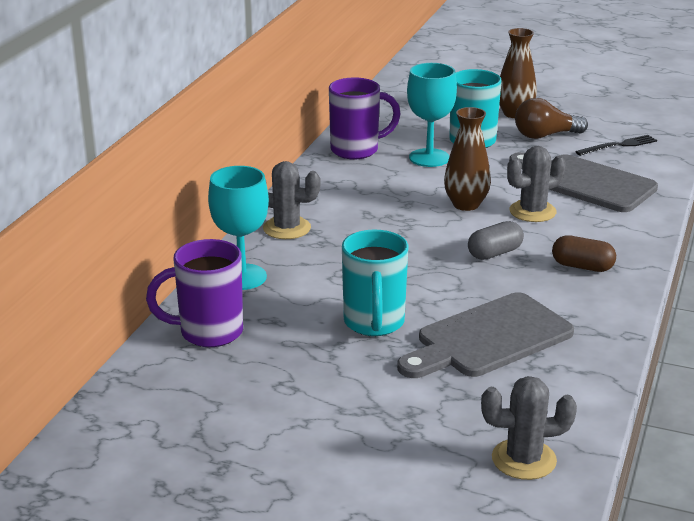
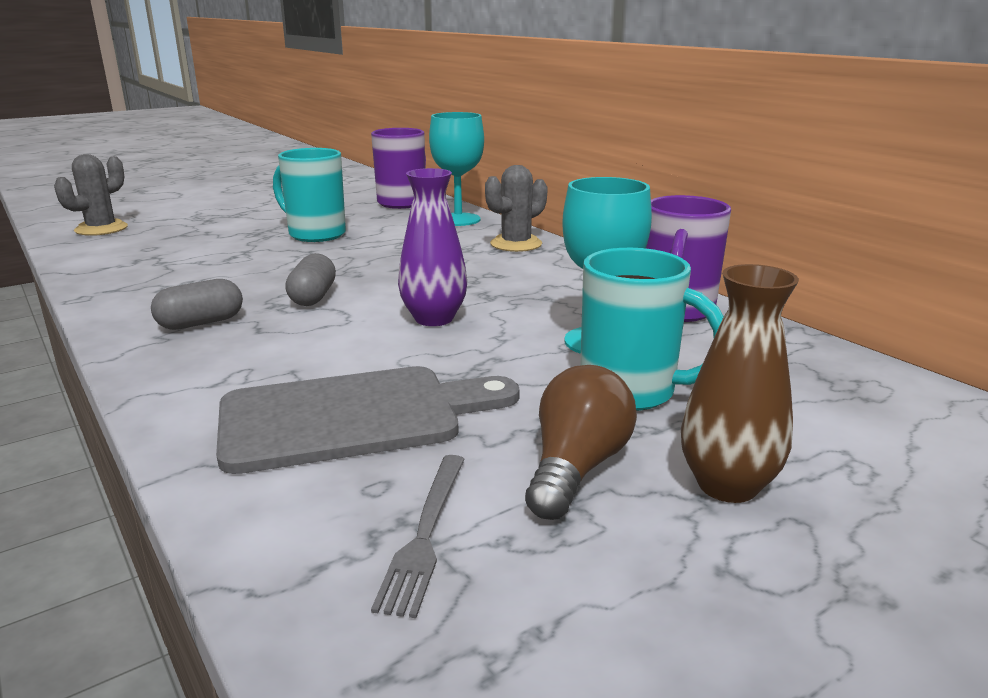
camera: 125 degrees right, 5 degrees down
(466, 204) = (434, 319): brown vase -> purple vase
(488, 338) = (214, 255): grey cutting board -> none
(532, 211) = (350, 346): grey cactus -> none
(582, 266) = (201, 323): brown capsule -> grey capsule
(618, 145) = (425, 534): black fork -> grey fork

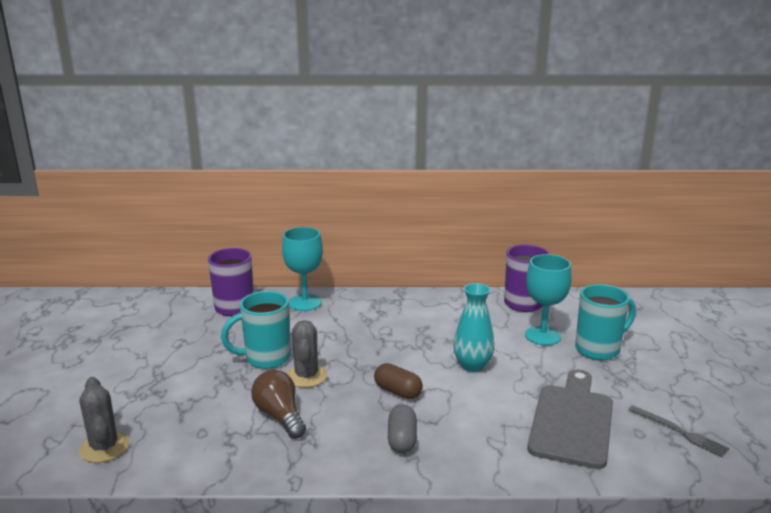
camera: 55 degrees left, 0 degrees up
(313, 297) = (398, 391): grey capsule -> brown capsule
(434, 319) = (472, 365): purple vase -> turquoise vase
(516, 244) = (379, 303): grey cactus -> grey cactus (306, 376)
(576, 468) = (652, 385): brown light bulb -> brown light bulb (280, 416)
(727, 485) = (682, 362): brown vase -> none

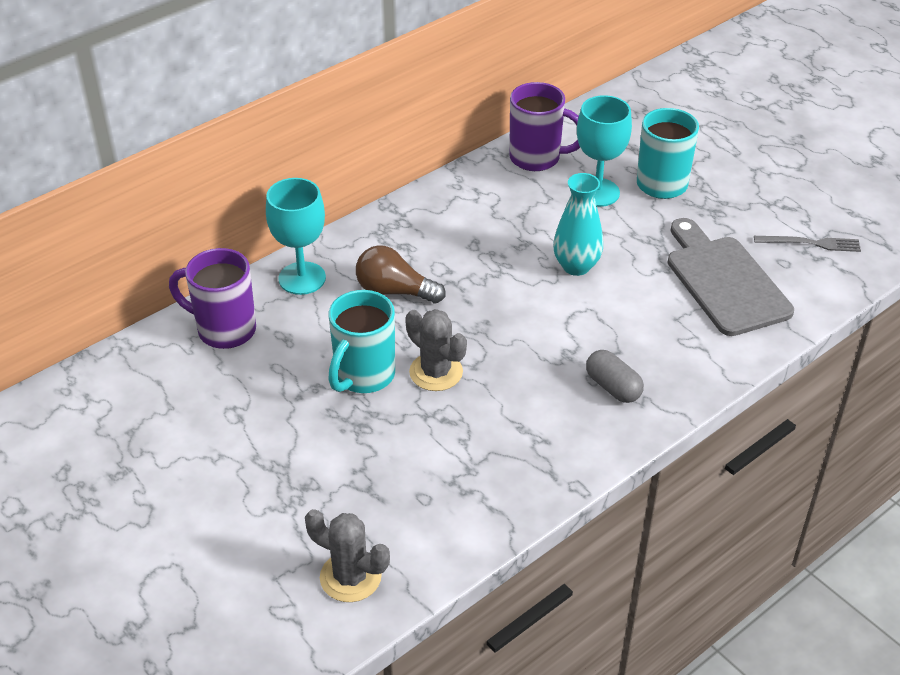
camera: 40 degrees left, 20 degrees up
(280, 416) = (473, 432): brown light bulb -> brown light bulb (394, 291)
(398, 391) = (546, 337): brown capsule -> none

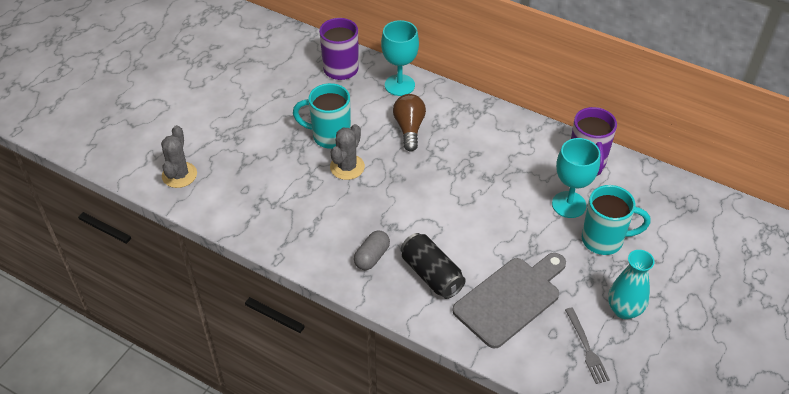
camera: 70 degrees right, 5 degrees up
(576, 266) = (481, 211): turquoise vase -> turquoise vase (624, 310)
(663, 338) = (431, 274): none -> black can

